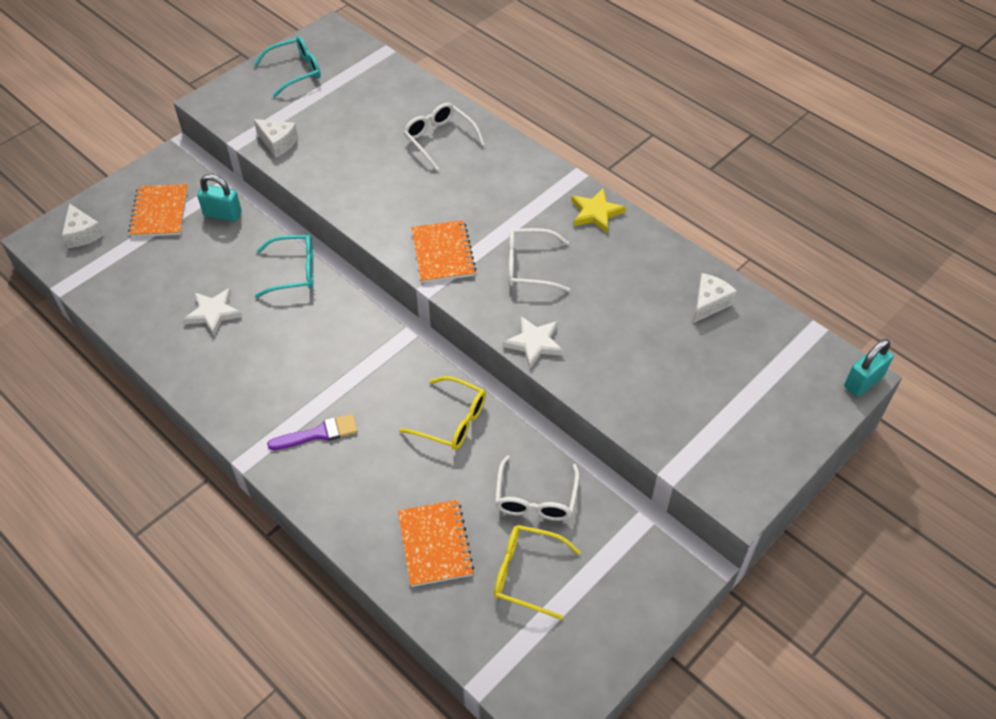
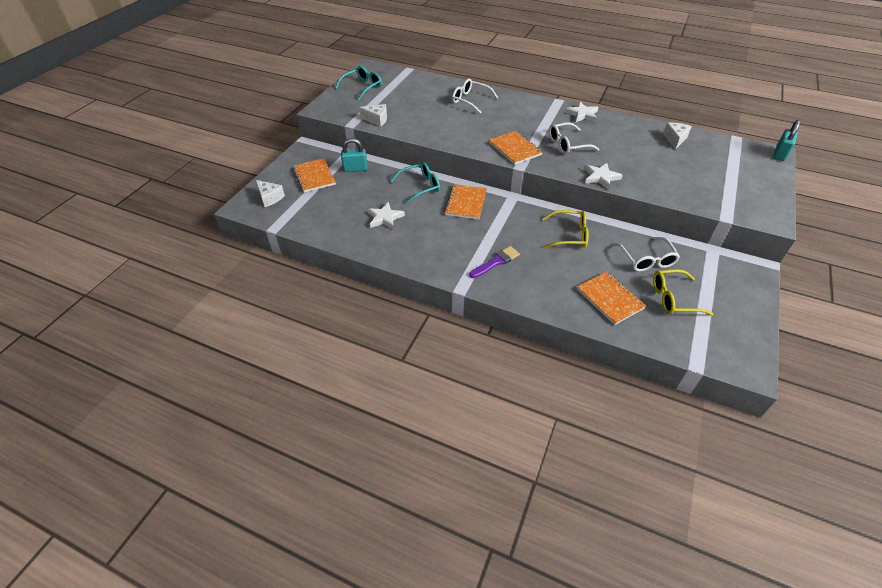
camera: 20 degrees left, 5 degrees down
(340, 320) = (466, 203): none -> orange notebook
(596, 213) = (582, 114): yellow star -> white star

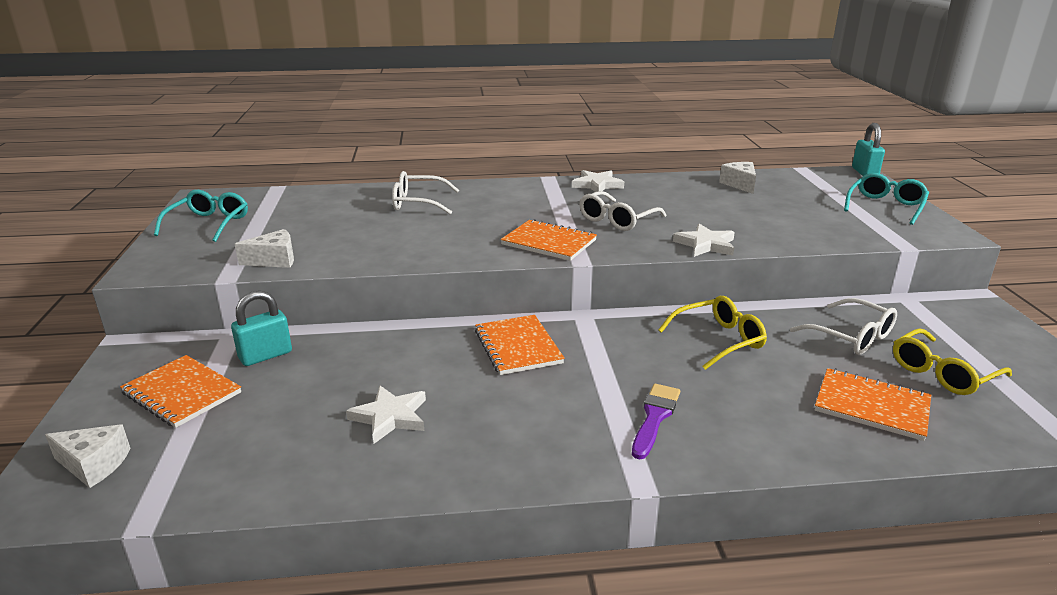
camera: 30 degrees left, 20 degrees down
(420, 186) = (415, 347): turquoise glasses -> turquoise glasses (885, 206)

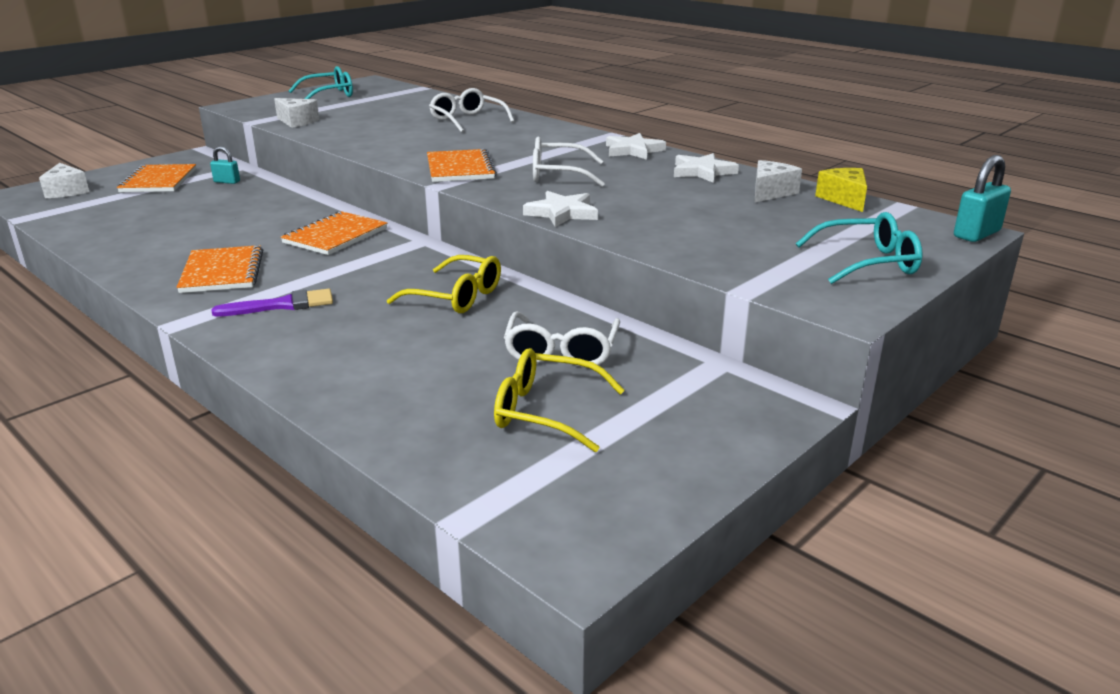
camera: 50 degrees right, 0 degrees up
(265, 355) = (227, 182): turquoise padlock -> turquoise padlock, size x0.62
(390, 417) = (187, 232): white star -> white star (702, 172)
(775, 175) = (844, 199): none -> yellow cheese
(871, 406) = (416, 387): orange notebook -> orange notebook (222, 272)

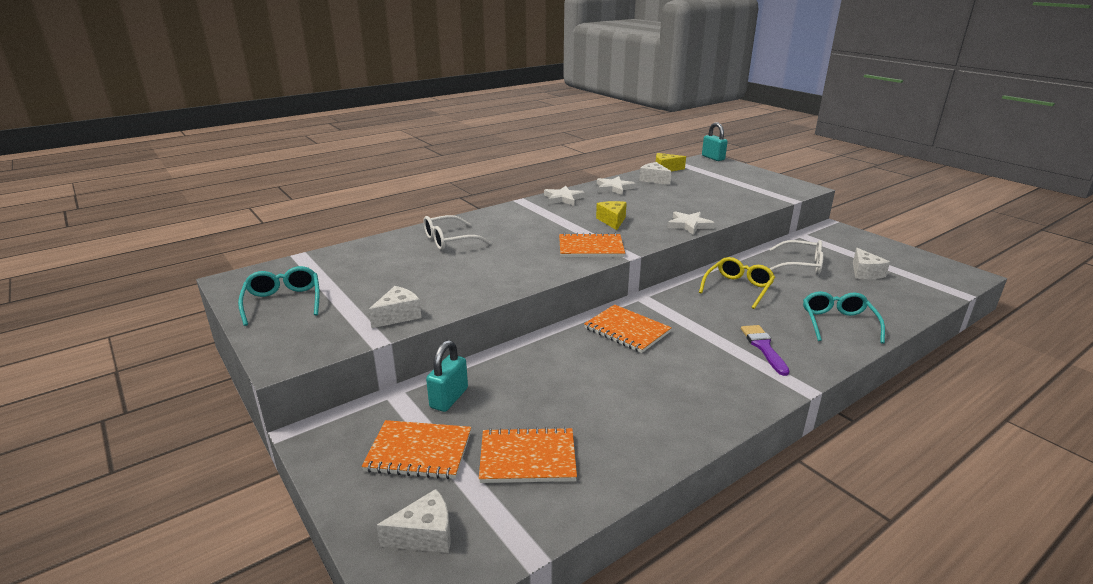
camera: 80 degrees left, 0 degrees up
(222, 272) = (705, 378): orange notebook -> orange notebook (527, 457)
(227, 182) = (449, 398): turquoise padlock -> turquoise padlock, size x1.61
(546, 412) = (865, 273): yellow glasses -> white cheese
(558, 175) = (612, 221): white glasses -> yellow cheese
(867, 262) = (752, 178): turquoise glasses -> turquoise glasses (838, 323)

